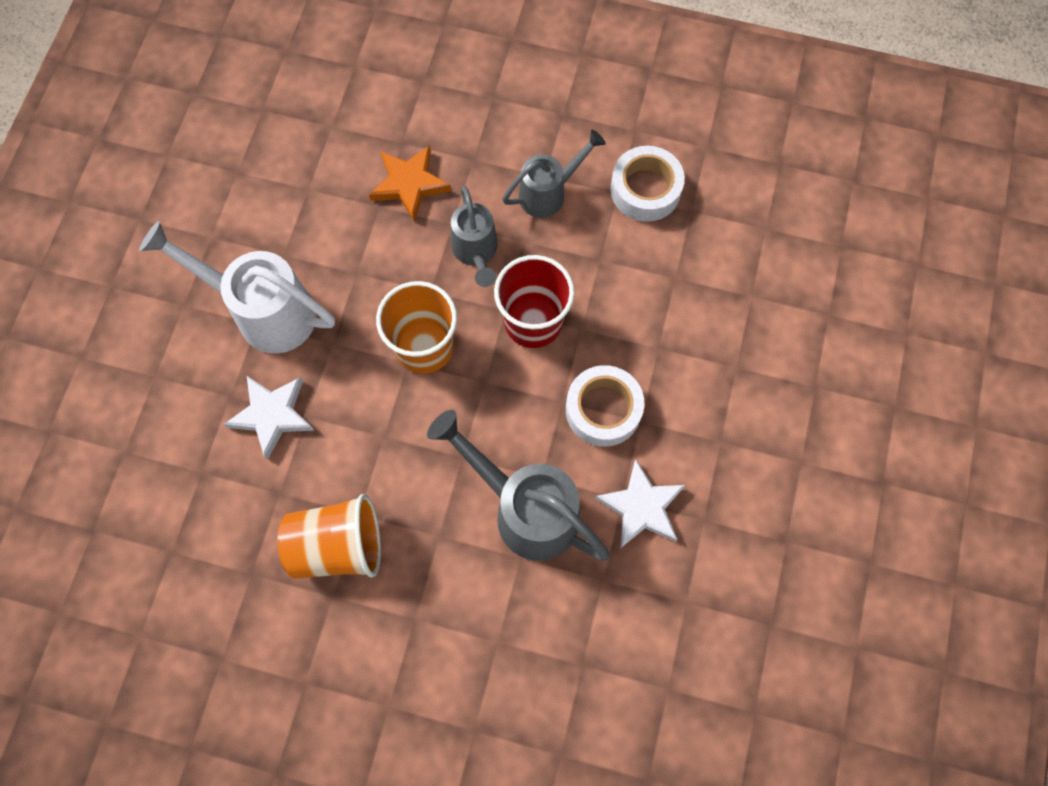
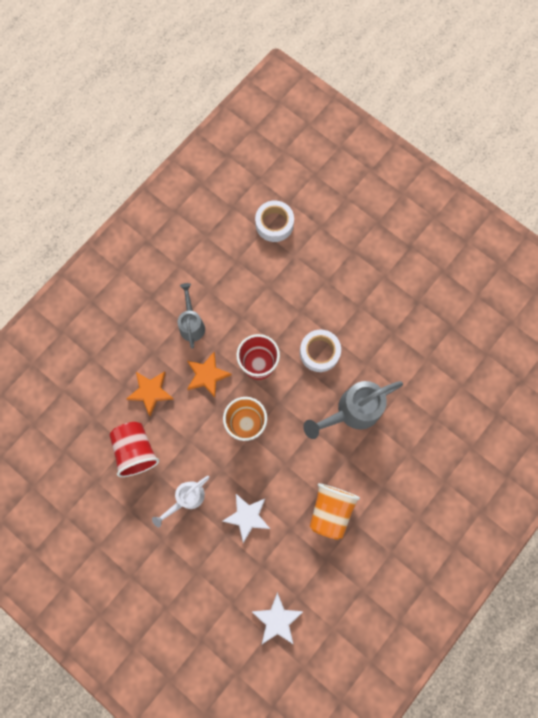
camera: 65 degrees left, 5 degrees up
(263, 311) = (186, 499): white watering can -> white watering can, size x0.61
(307, 205) = (136, 451): none -> red cup
(476, 253) = (207, 375): grey watering can -> orange star
(641, 507) = (374, 357): white star -> white star (277, 619)
(645, 189) = (214, 277): white tape -> white tape (274, 224)

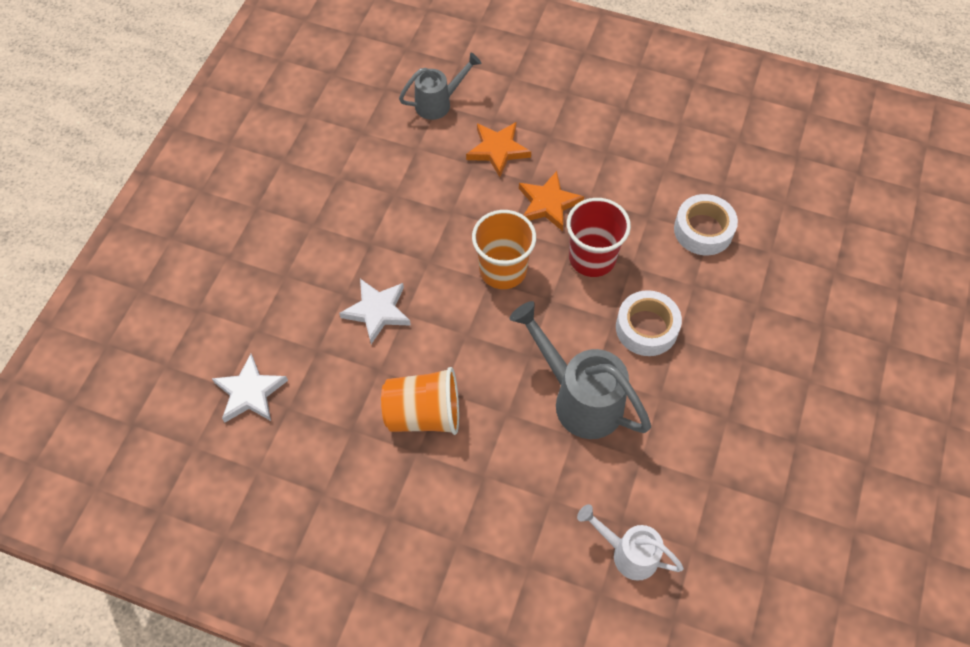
camera: 70 degrees right, 15 degrees down
(136, 451) = (416, 159): red cup -> none
(186, 499) = (375, 234): white watering can -> white watering can (627, 553)
(192, 324) = (609, 164): grey watering can -> grey watering can (439, 103)
(274, 224) = (803, 212): white tape -> white tape (703, 230)

